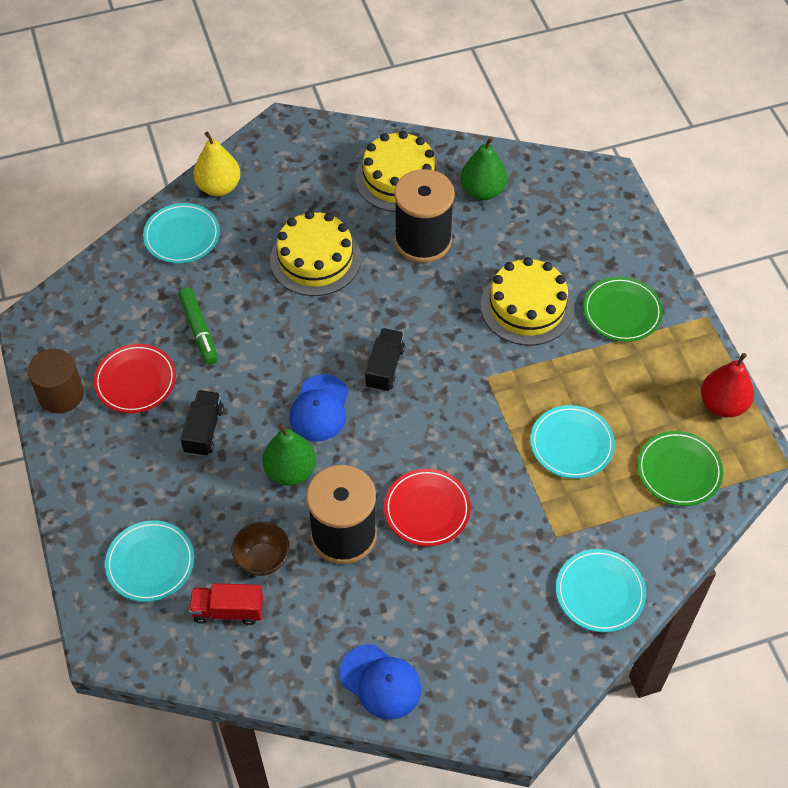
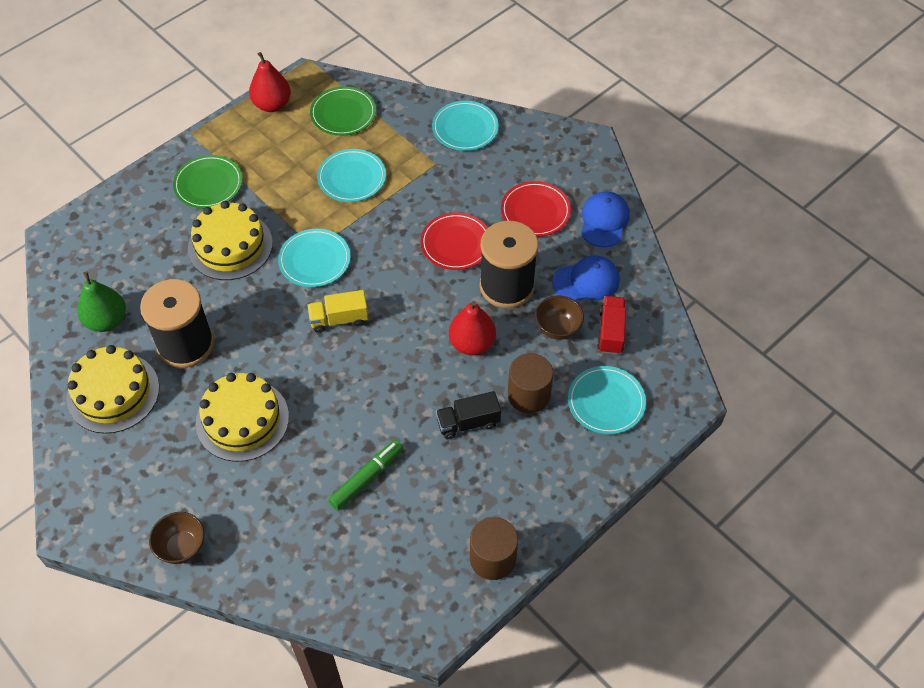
camera: 115 degrees left, 0 degrees up
(135, 381) = (446, 502): red plate -> red plate (535, 211)
(182, 236) = (260, 550): turquoise plate -> turquoise plate (314, 260)
(201, 496) = (529, 395): none -> brown cylinder
(219, 187) = (182, 547): yellow pear -> brown bowl
(228, 610) = (611, 332): red truck -> red truck turned 150 degrees counterclockwise
(290, 471) = (472, 343): green pear -> red pear
(320, 408) = (402, 348): blue cap -> blue cap (586, 281)
(385, 368) = (339, 319): black truck -> yellow truck

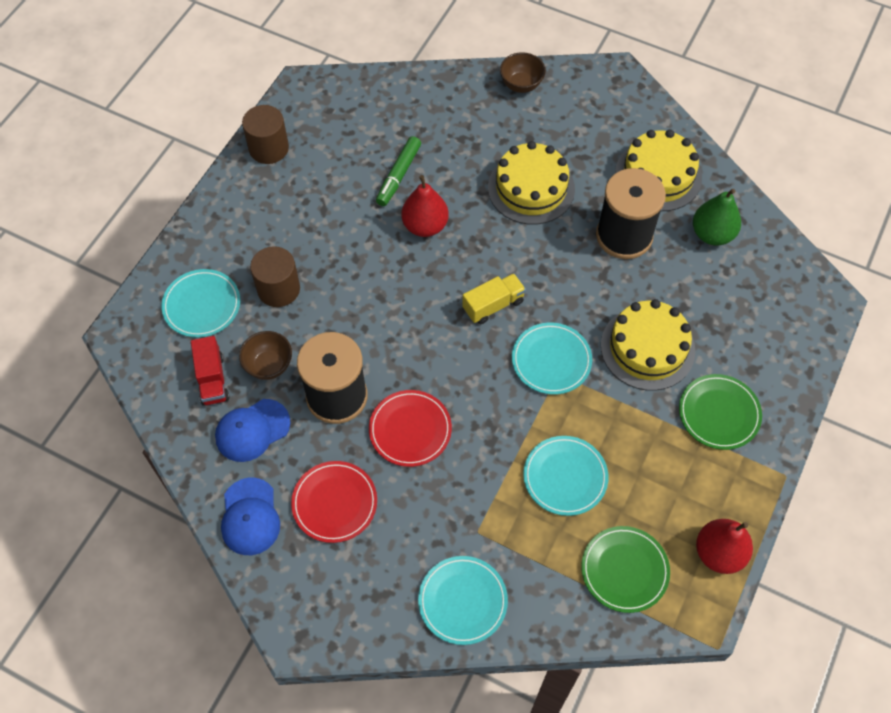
camera: 160 degrees right, 5 degrees up
(468, 423) = (327, 246): black truck -> none
(472, 343) = (351, 322): red pear -> red pear (425, 226)

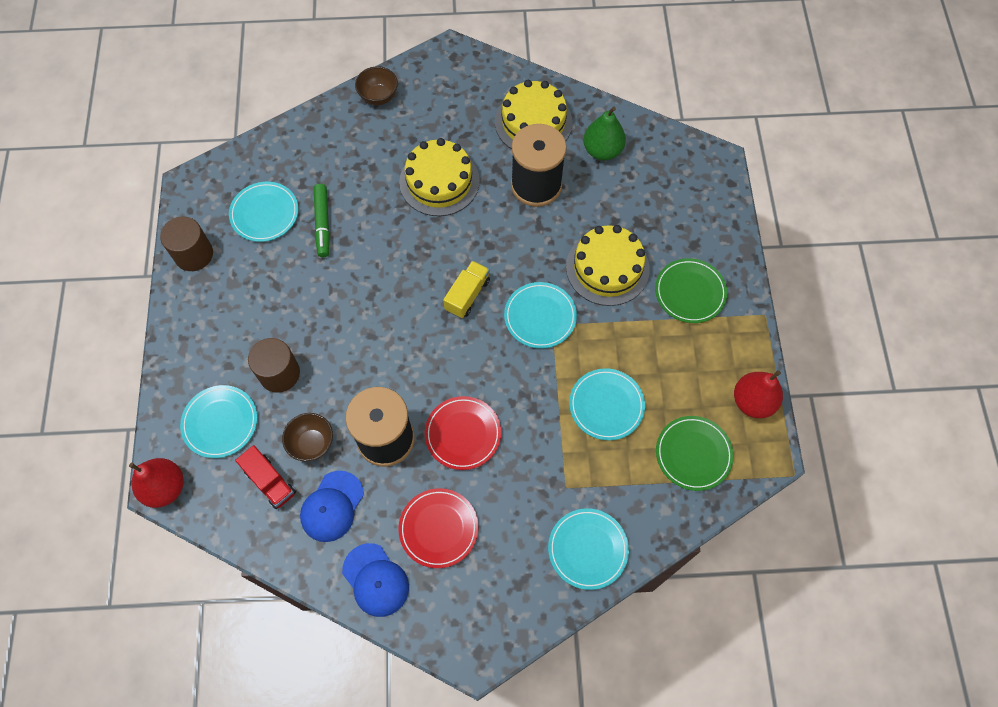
camera: 30 degrees left, 5 degrees up
(352, 142) = (264, 213): none -> turquoise plate
(425, 226) = (371, 256): red pear -> red pear (165, 488)

